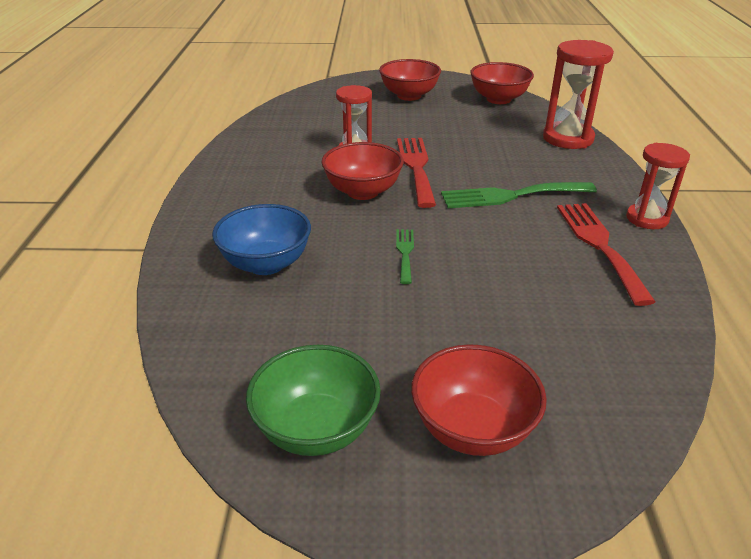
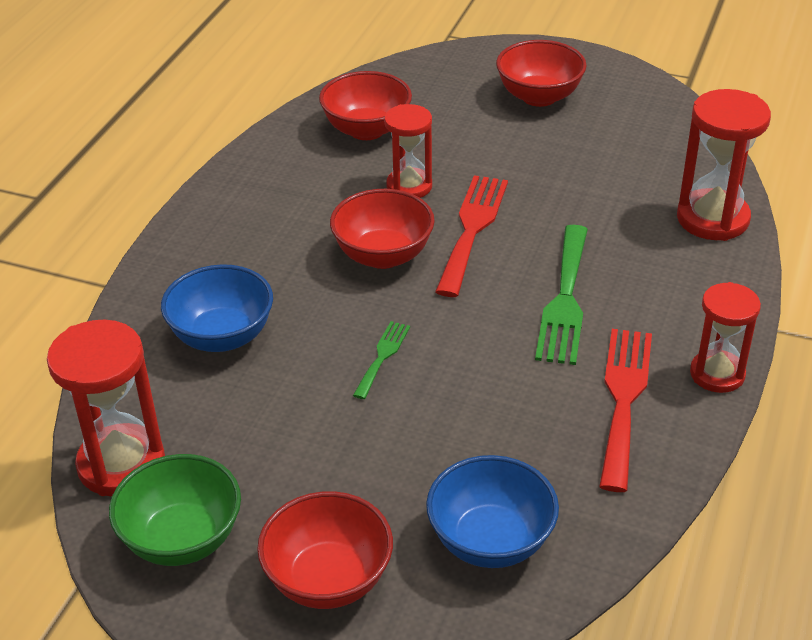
camera: 20 degrees right, 5 degrees up
(224, 378) = (121, 464): none -> red hourglass
(498, 99) = (664, 126): red bowl -> red bowl (367, 130)
(511, 196) = (565, 300): green fork -> green fork turned 90 degrees counterclockwise
(583, 362) = (490, 541): none -> blue bowl

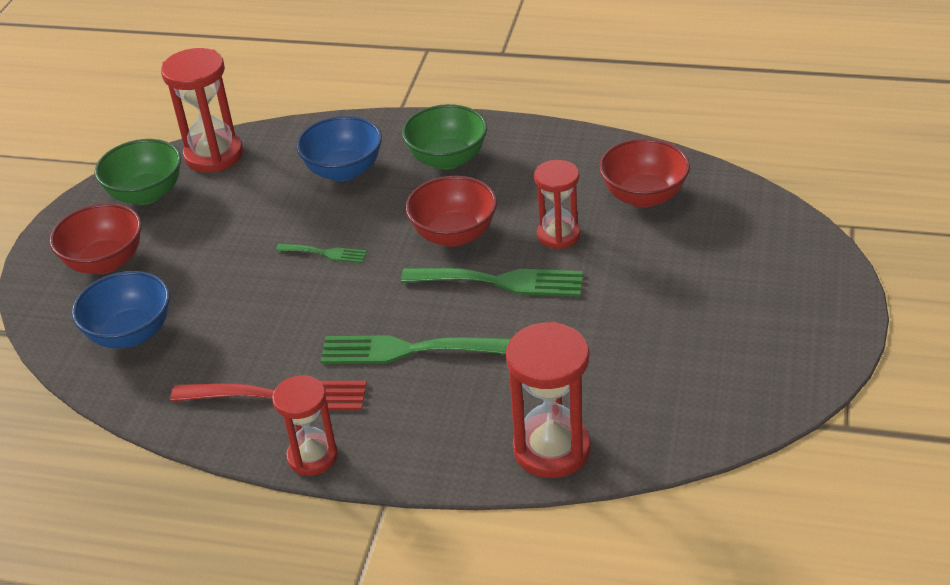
camera: 85 degrees right, 0 degrees up
(240, 251) = (447, 159): none -> green bowl
(472, 229) = (501, 281): red fork -> green fork
(539, 97) = (745, 303): red bowl -> none

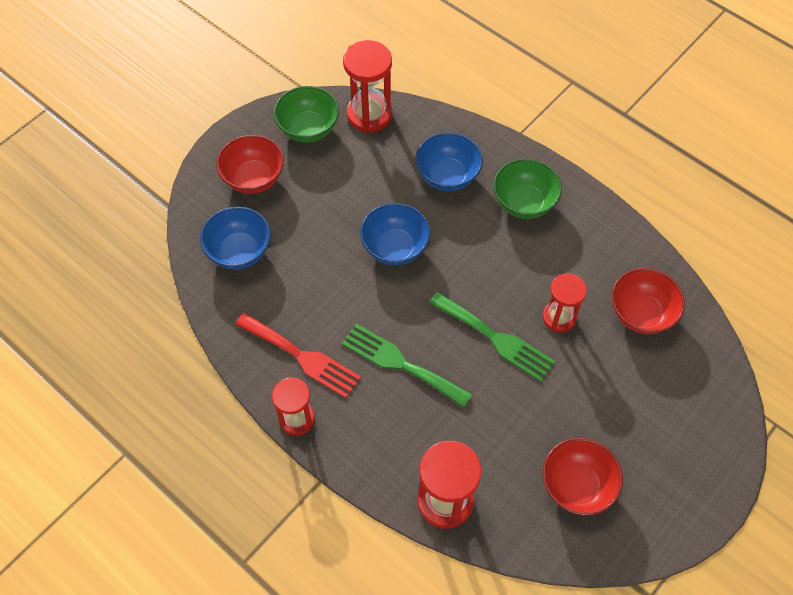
camera: 25 degrees right, 20 degrees up
(325, 253) = (395, 248): green fork -> blue bowl
(454, 234) = (488, 277): red bowl -> red bowl (576, 486)

